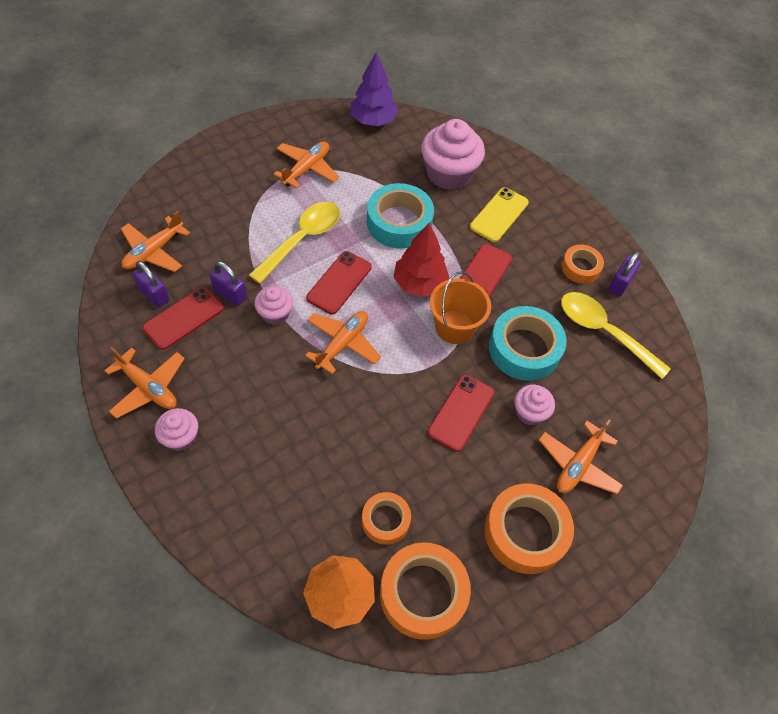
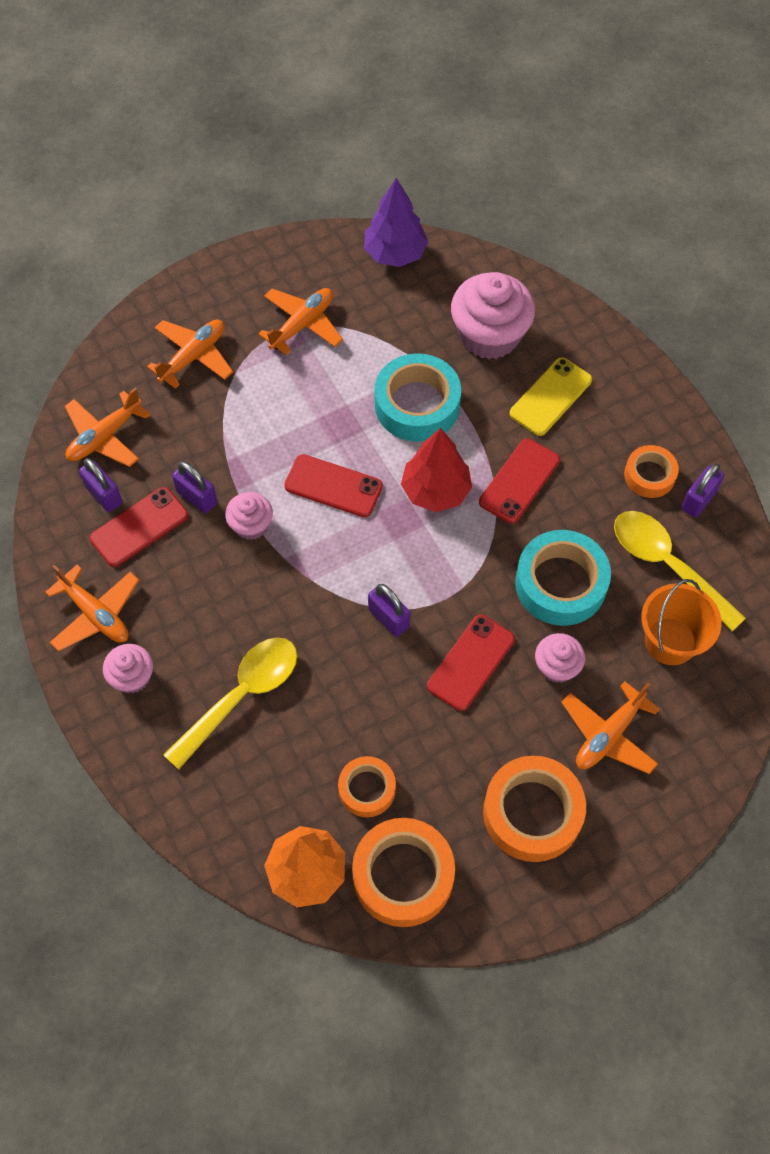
camera: 10 degrees right, 5 degrees up
(302, 239) = (290, 425): yellow spoon -> yellow spoon (242, 695)
(339, 282) = (333, 486): red phone -> red phone turned 75 degrees clockwise
(342, 344) = (332, 568): orange plane -> orange plane (193, 356)
(391, 380) = (389, 618): none -> purple padlock
(454, 327) = (474, 551): orange bucket -> orange bucket (670, 641)

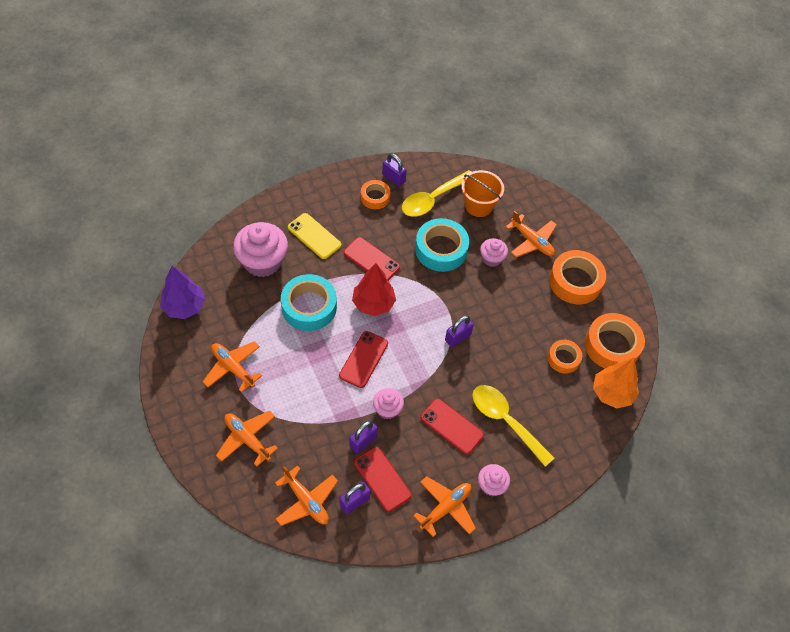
camera: 90 degrees left, 5 degrees down
(470, 662) = (488, 299): red phone -> red phone (451, 426)

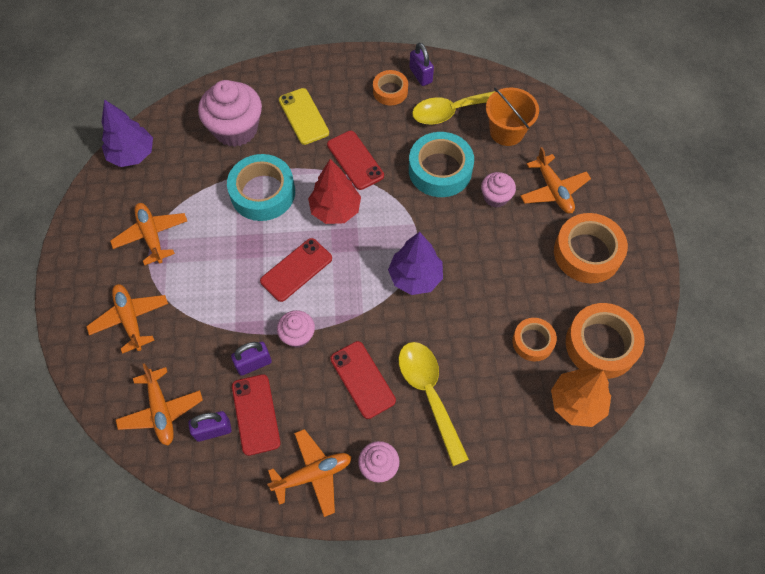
camera: 25 degrees right, 5 degrees up
(458, 337) = (415, 277): purple padlock -> purple tree

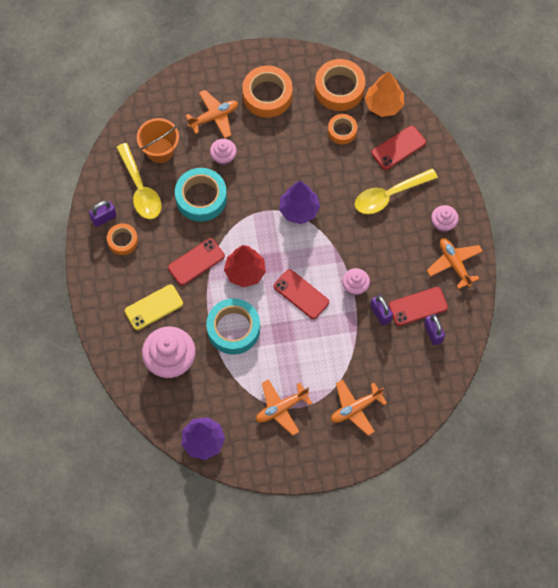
camera: 95 degrees left, 5 degrees up
(161, 411) = (423, 371): orange plane -> none
(362, 379) = (383, 239): red phone -> red phone (398, 148)

